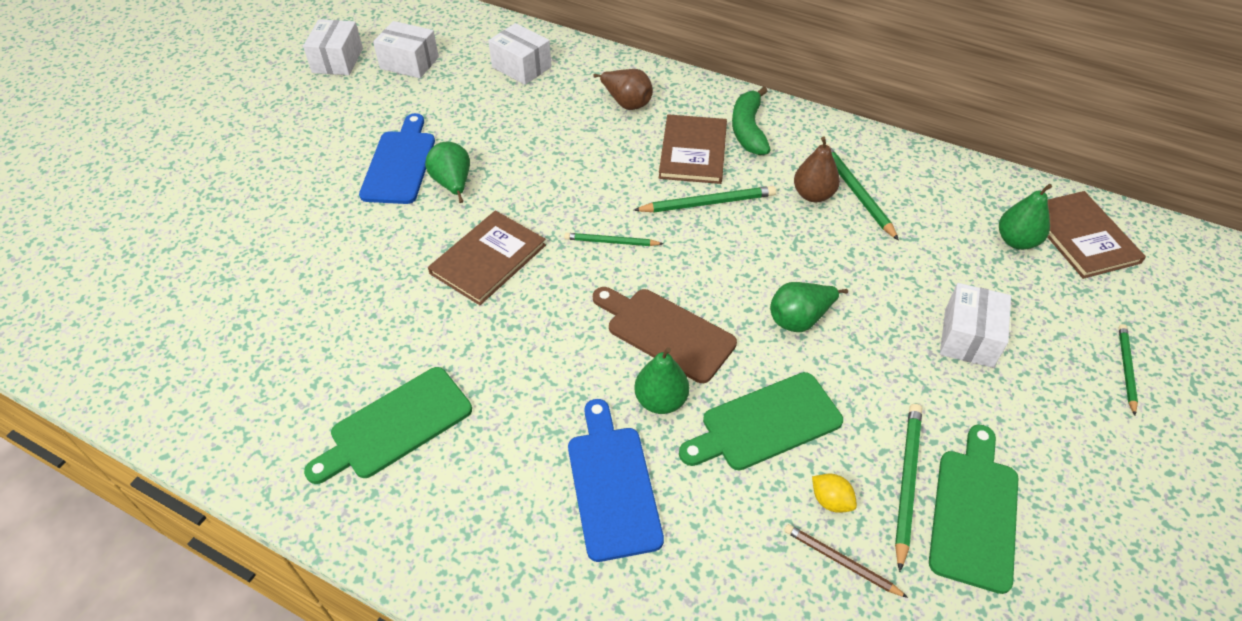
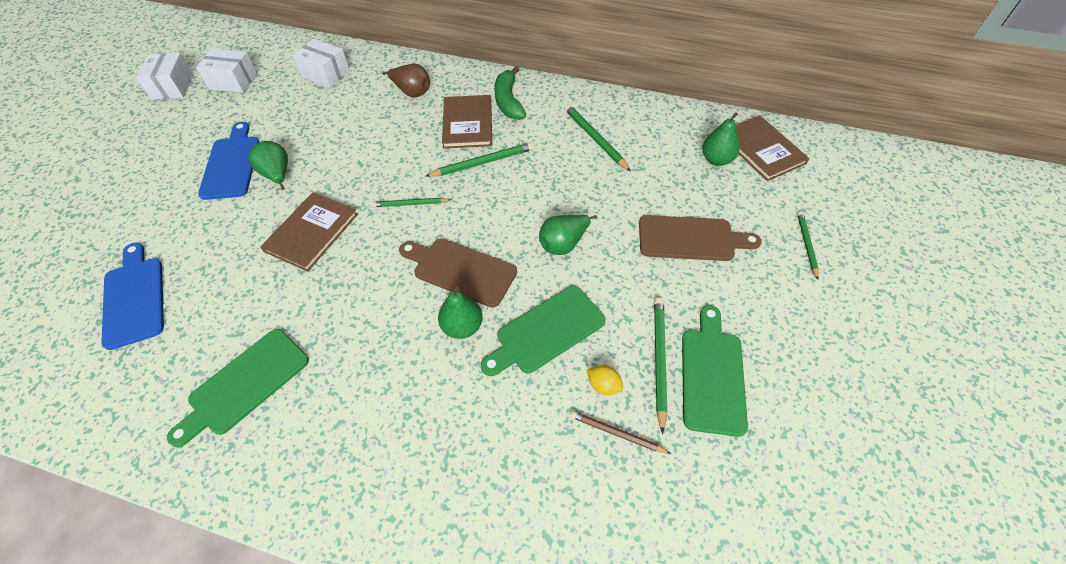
camera: 10 degrees left, 5 degrees up
(612, 485) = (430, 403): blue cutting board -> blue cutting board (134, 298)
(813, 195) = (563, 145): brown pear -> none
(968, 337) = (691, 239): white box -> brown cutting board

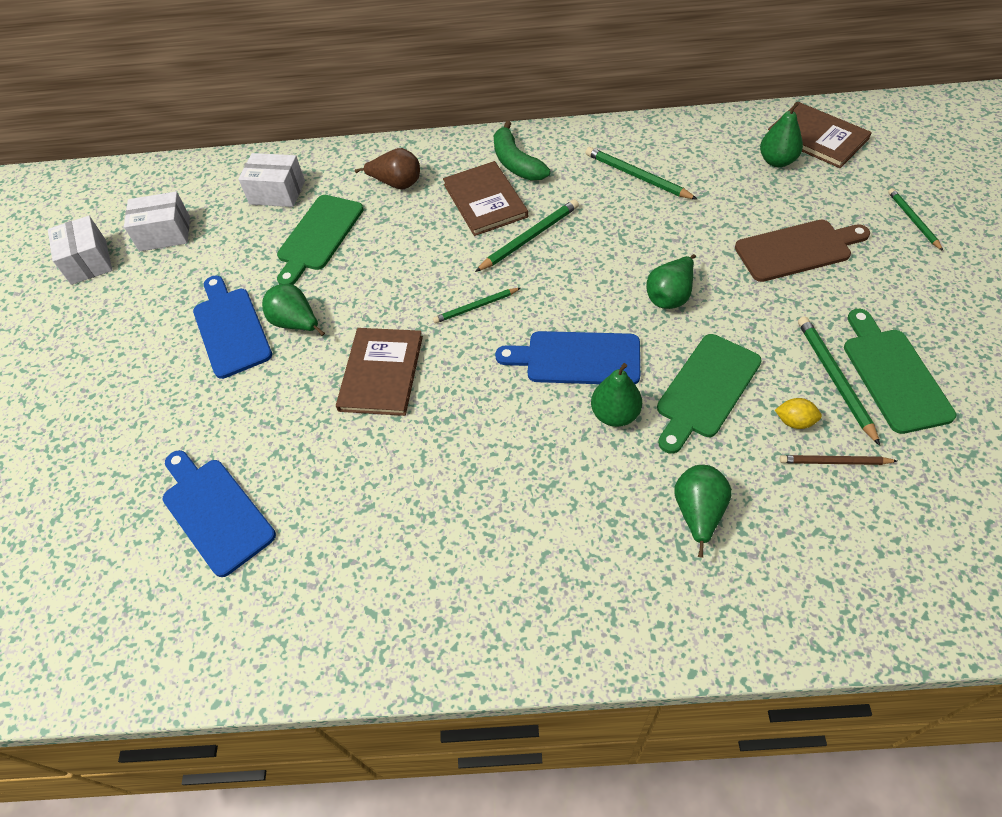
camera: 15 degrees left, 0 degrees up
(245, 384) = (413, 555): green cutting board -> green cutting board (318, 236)
(460, 270) = (577, 358): brown cutting board -> blue cutting board
(478, 435) = (698, 513): none -> green pear

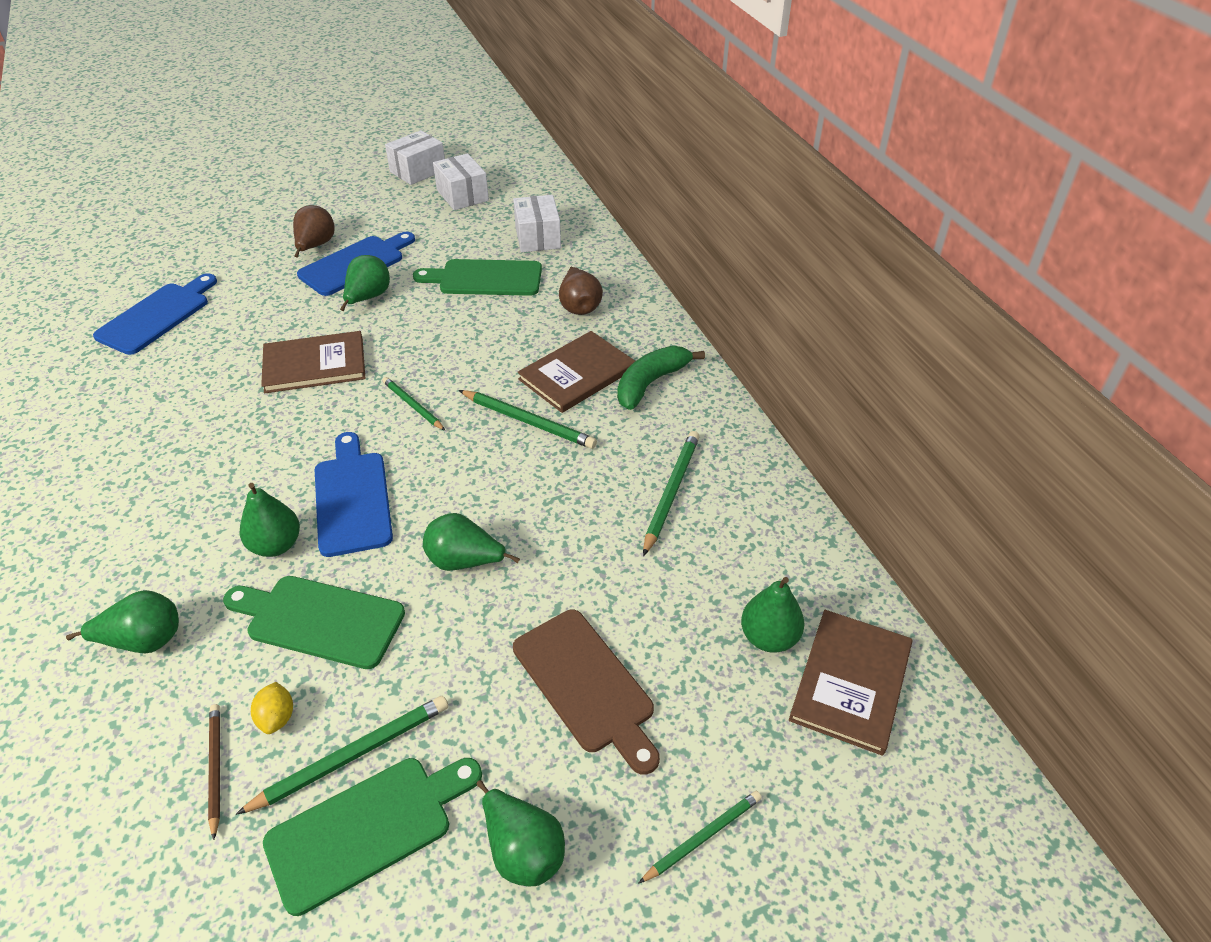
camera: 65 degrees right, 10 degrees down
(174, 359) = (315, 246): none -> brown pear
(915, 299) = (523, 850): none -> green pear

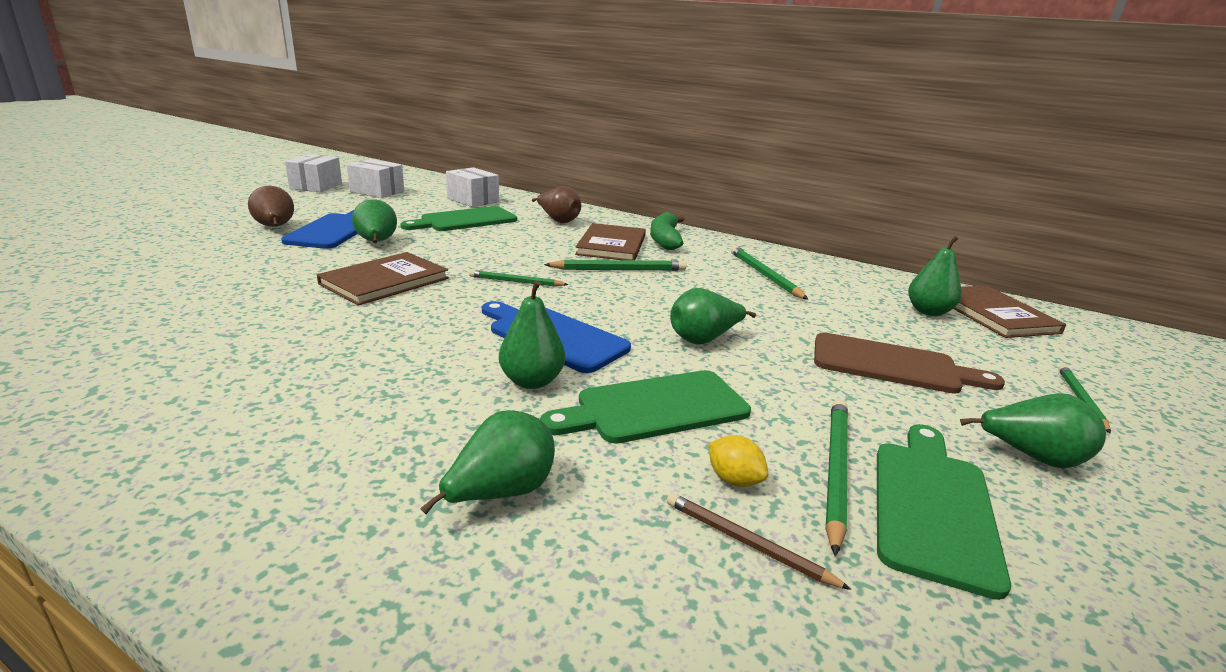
camera: 40 degrees left, 20 degrees down
(157, 316) = (140, 289): blue cutting board -> none

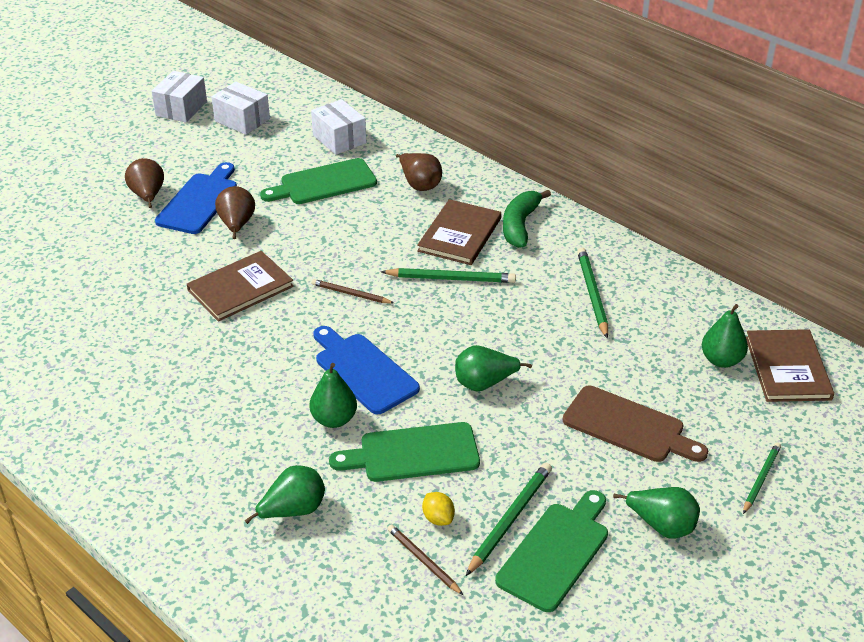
camera: 15 degrees right, 15 degrees up
(376, 243) = (237, 225): green pear -> brown pear
(516, 282) = (351, 294): green pencil -> brown pencil

